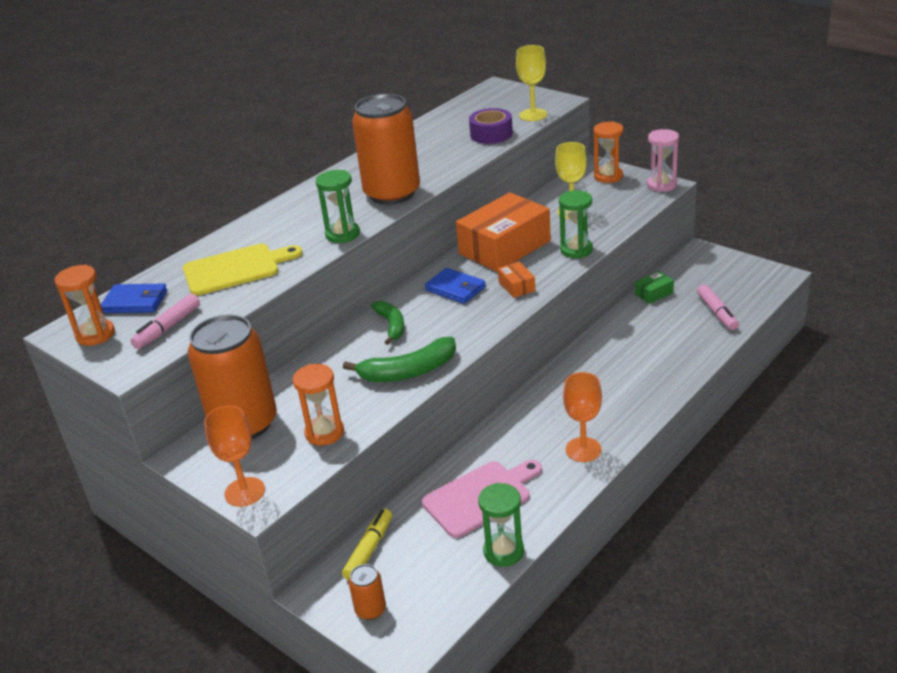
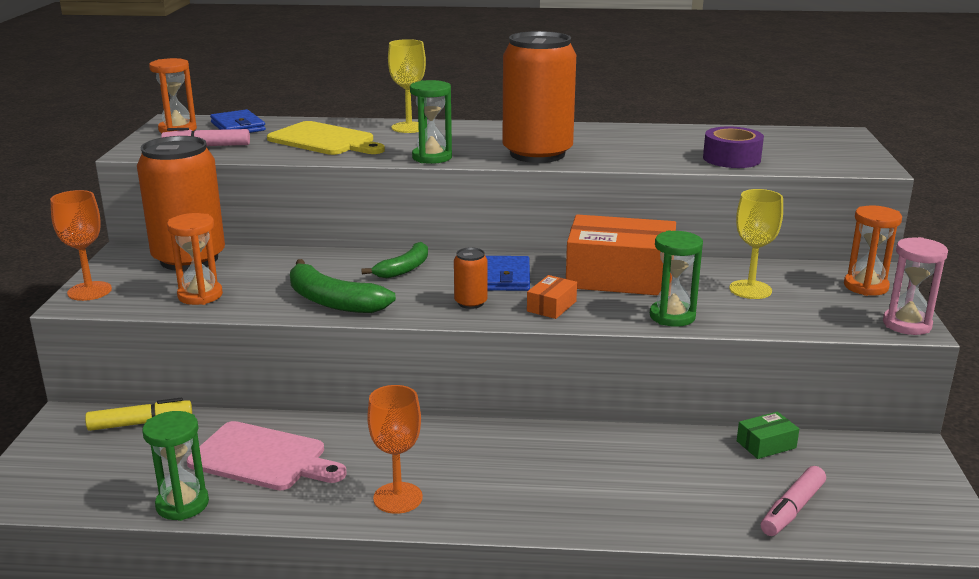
camera: 50 degrees right, 10 degrees down
(370, 610) = (54, 456): orange can -> orange can (470, 303)
(533, 115) = (813, 164): yellow goblet -> yellow goblet (409, 127)
(654, 293) = (766, 444): green box -> green box turned 45 degrees counterclockwise

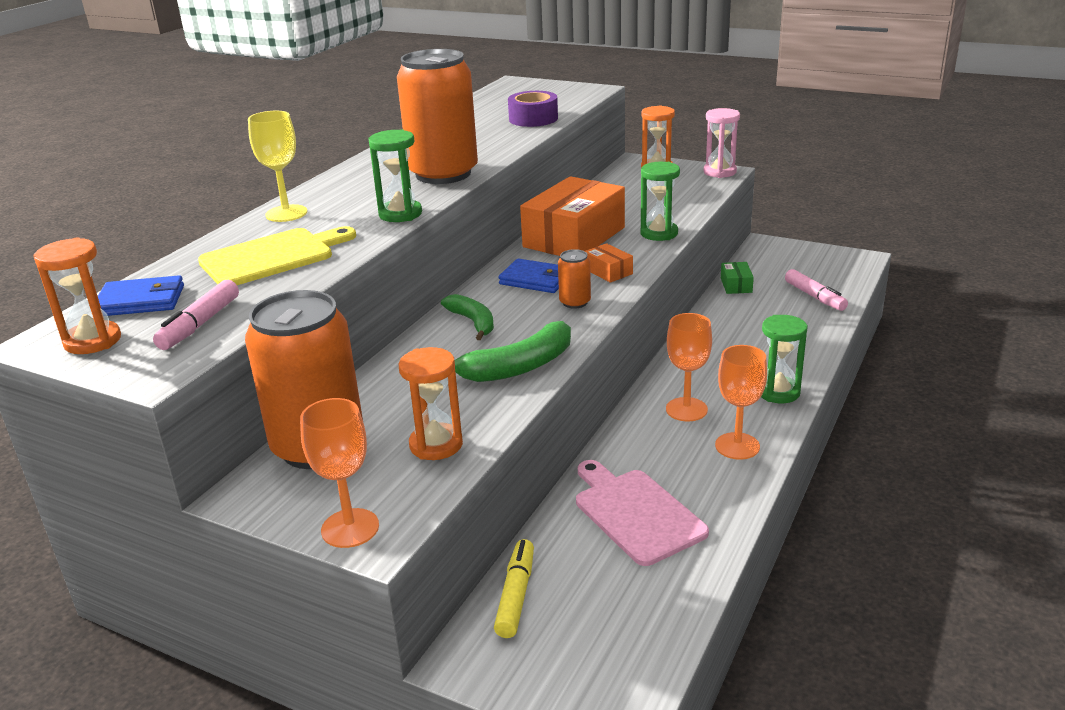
camera: 65 degrees left, 5 degrees up
(182, 504) = (695, 573): green hourglass -> green hourglass (778, 392)
(262, 458) = (636, 513): pink cutting board -> pink cutting board turned 75 degrees counterclockwise
(452, 456) = (686, 409): none -> orange goblet
(750, 290) = (634, 201): yellow goblet -> none

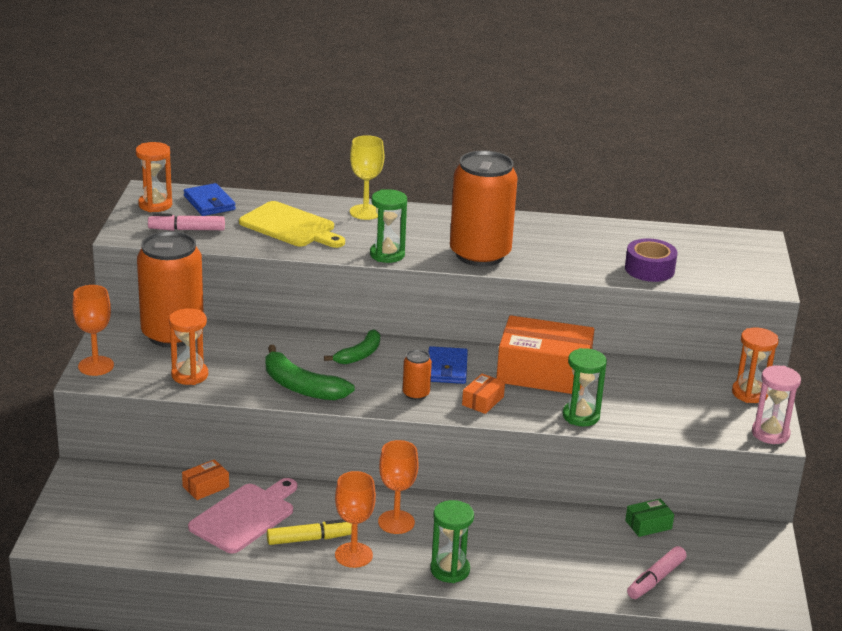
camera: 65 degrees right, 0 degrees up
(516, 595) = (141, 481): yellow marker -> yellow marker (309, 539)
(558, 537) = (206, 487): none -> orange box

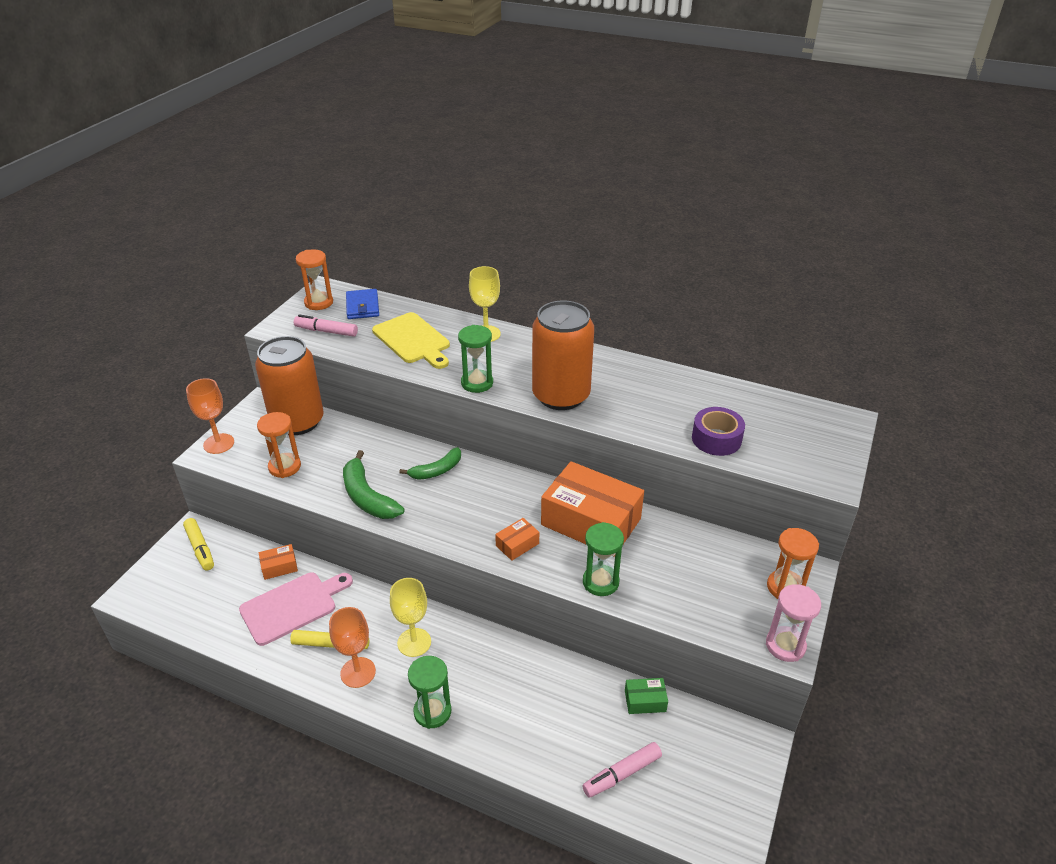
camera: 20 degrees right, 10 degrees up
(101, 486) = (200, 548): none -> yellow marker
(396, 522) = (414, 642): orange goblet -> yellow goblet
(416, 394) = (461, 524): orange can -> none
(447, 368) = (504, 500): blue wallet -> none

